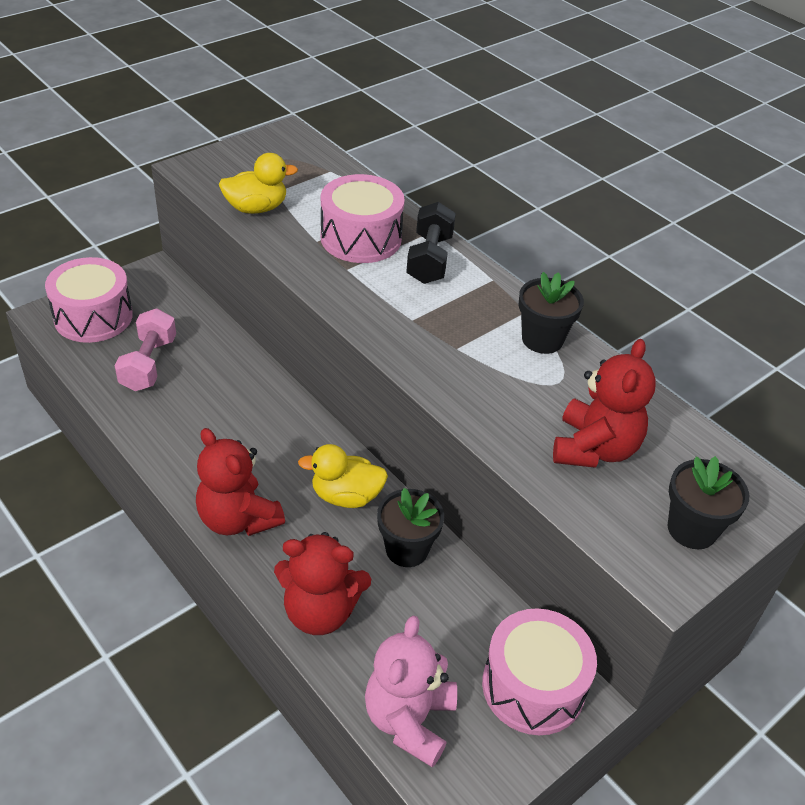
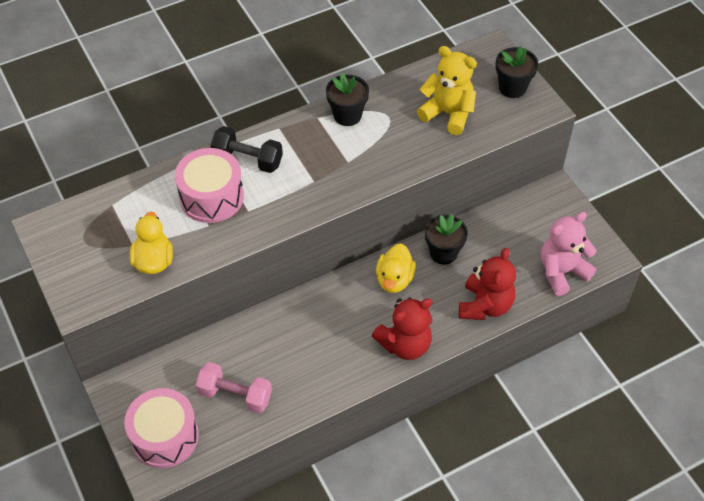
camera: 75 degrees left, 10 degrees up
(409, 720) = (562, 272): pink teddy bear -> pink teddy bear turned 120 degrees clockwise
(533, 686) = (545, 210): pink drum -> none
(594, 448) = (448, 114): red teddy bear -> yellow teddy bear

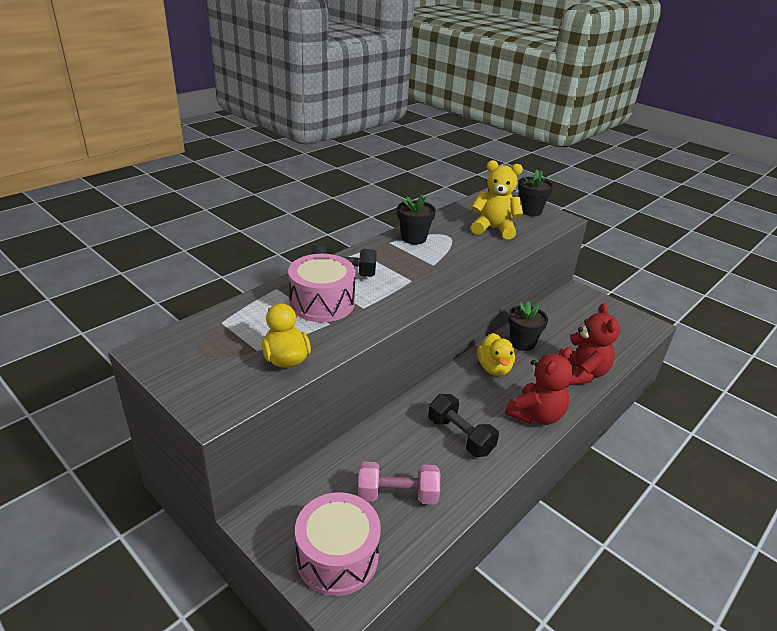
camera: 20 degrees left, 20 degrees down
(319, 350) = (460, 436): none -> black dumbbell
(562, 272) = (623, 340): pink teddy bear -> none

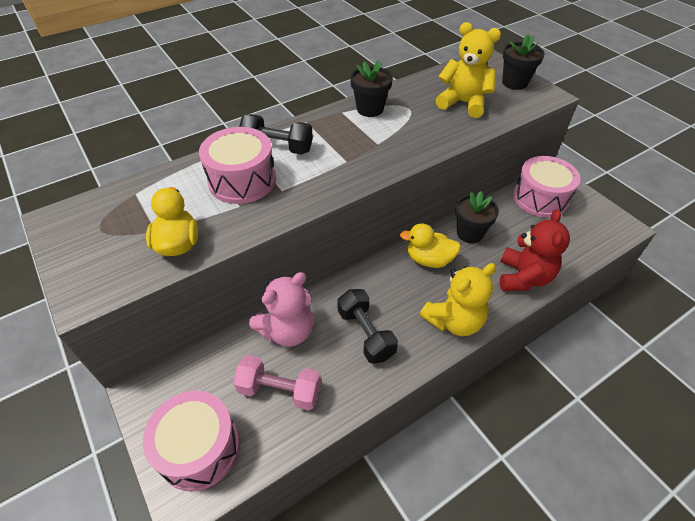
camera: 15 degrees right, 15 degrees up
(384, 443) = (287, 330): none -> pink teddy bear
(494, 368) = (429, 259): yellow duck -> yellow duck turned 90 degrees clockwise
(535, 415) = (454, 321): red teddy bear -> yellow teddy bear
(572, 309) = (540, 198): none -> pink drum

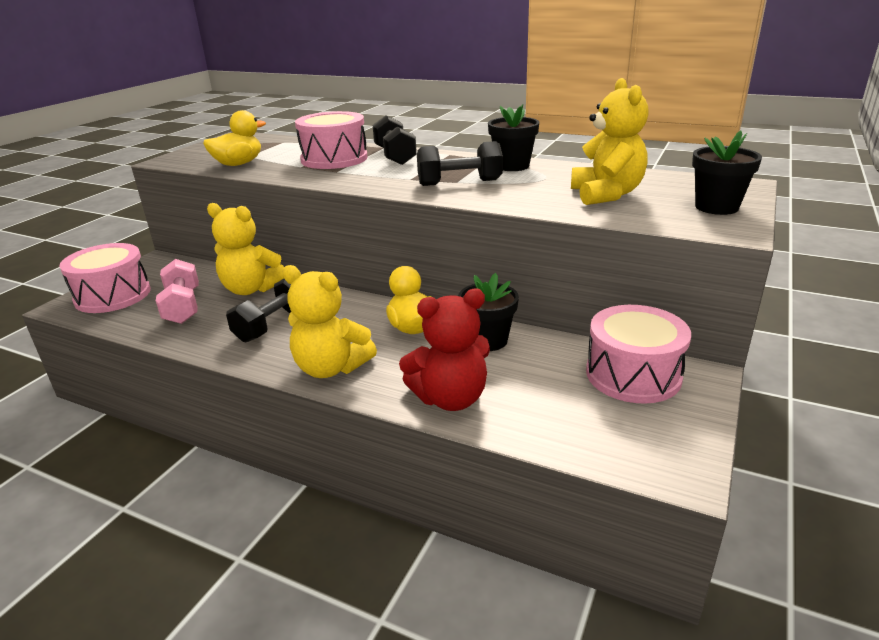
camera: 60 degrees right, 20 degrees down
(287, 330) = (251, 289): pink teddy bear -> yellow teddy bear
(382, 144) = (459, 183): none -> black dumbbell

